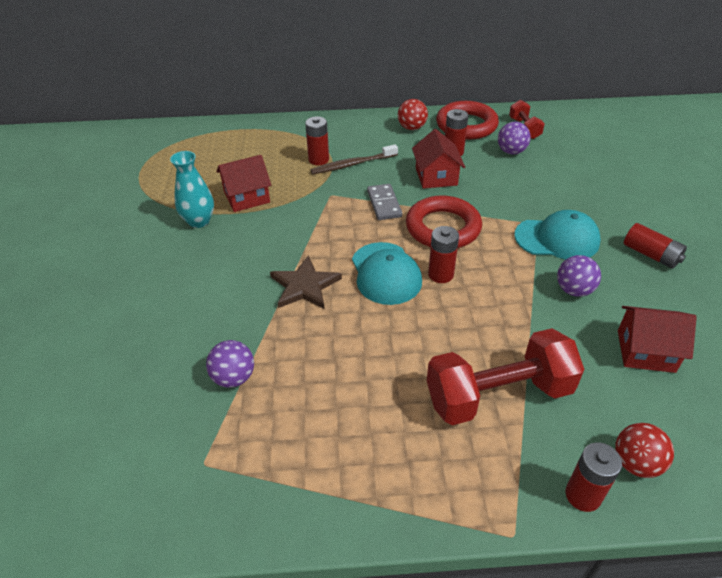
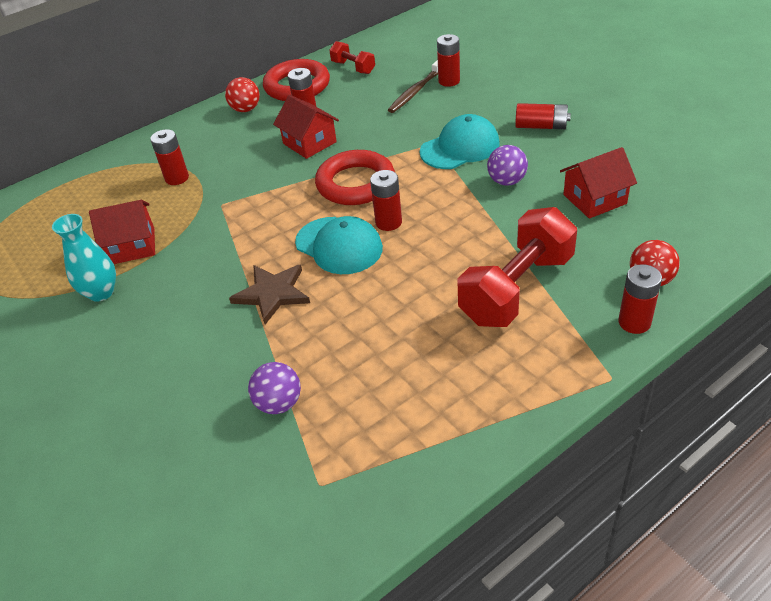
camera: 30 degrees left, 0 degrees up
(247, 197) = (132, 246): red house -> red house turned 45 degrees clockwise
(352, 164) = (216, 167): brown toothbrush -> brown toothbrush (416, 91)
(384, 204) = (282, 188): grey domino -> none
(511, 151) = (359, 92): purple ball -> none
(598, 175) = (449, 81): none -> red battery

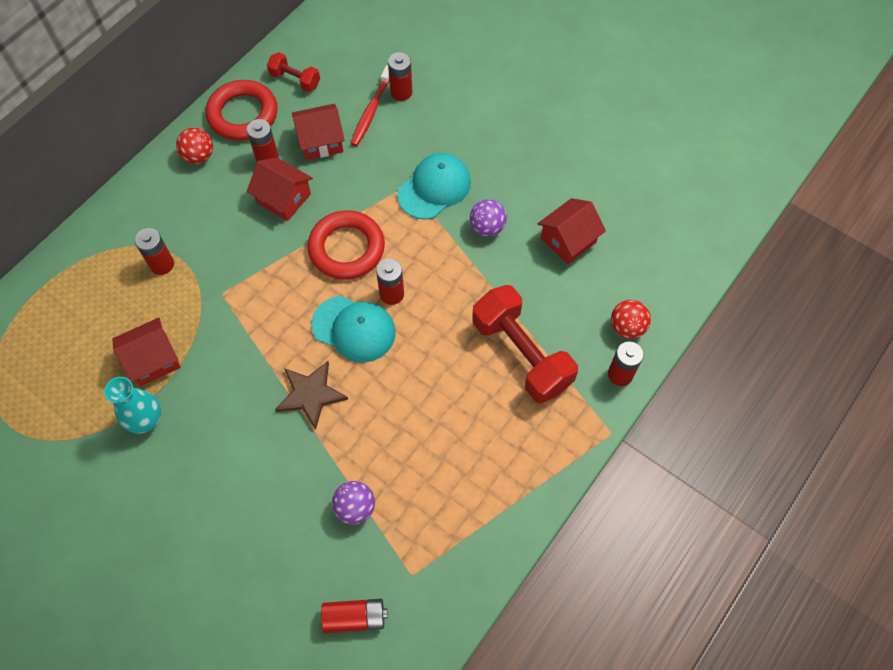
camera: 20 degrees left, 20 degrees up
(360, 108) = (321, 141): none -> red house
(416, 91) = (371, 111): brown toothbrush -> red toothbrush
(516, 289) = (521, 354): red dumbbell -> red dumbbell turned 60 degrees counterclockwise
(541, 126) = (504, 150): red battery -> red battery (355, 617)

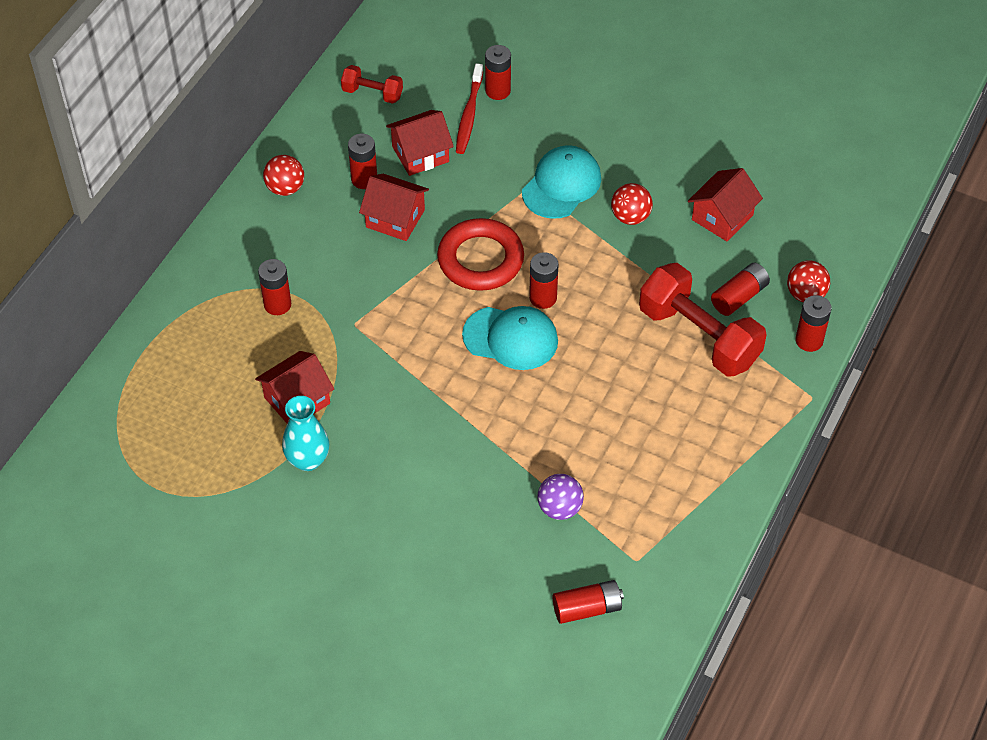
camera: 10 degrees left, 10 degrees down
(243, 114) = (323, 138): red ring -> none
(310, 394) = (481, 409): brown star -> none
(487, 227) = (630, 217): purple ball -> red ball
(566, 320) = (739, 297): none -> red battery

